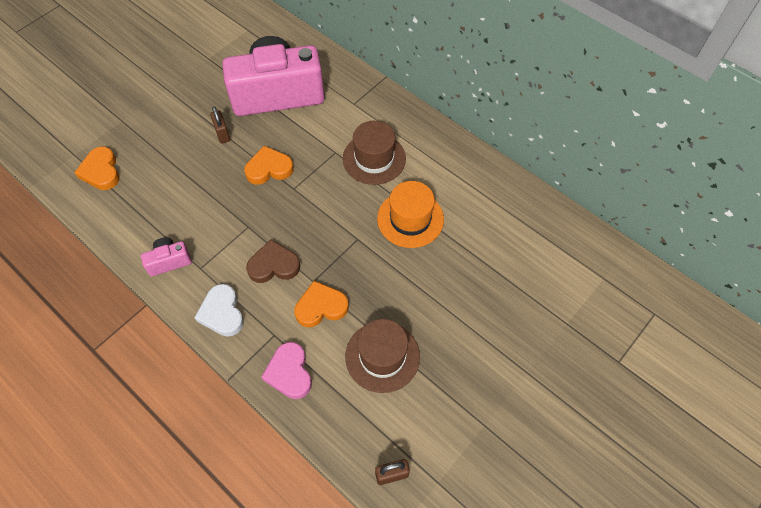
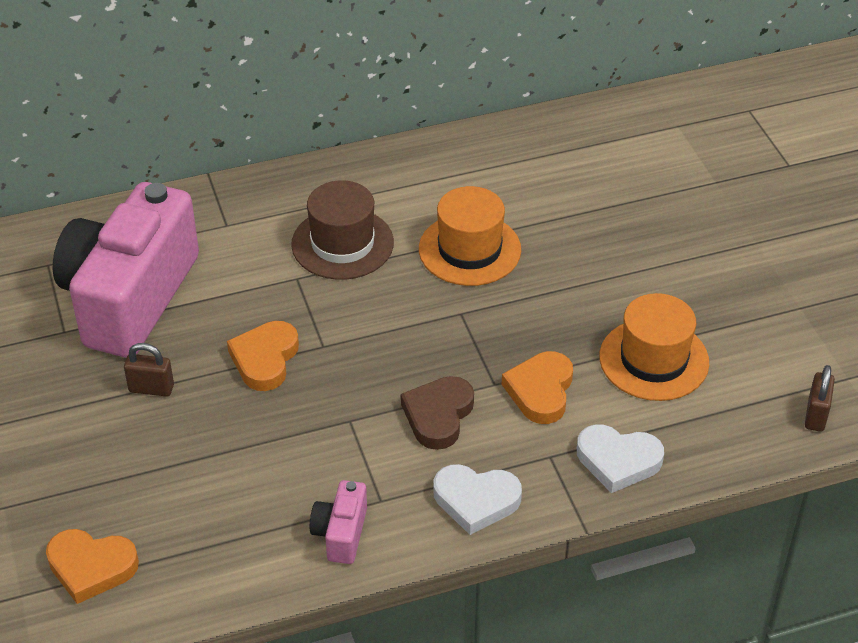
camera: 60 degrees left, 15 degrees down
(289, 372) = (618, 461): pink heart -> white heart
(382, 356) = (654, 359): brown hat -> orange hat

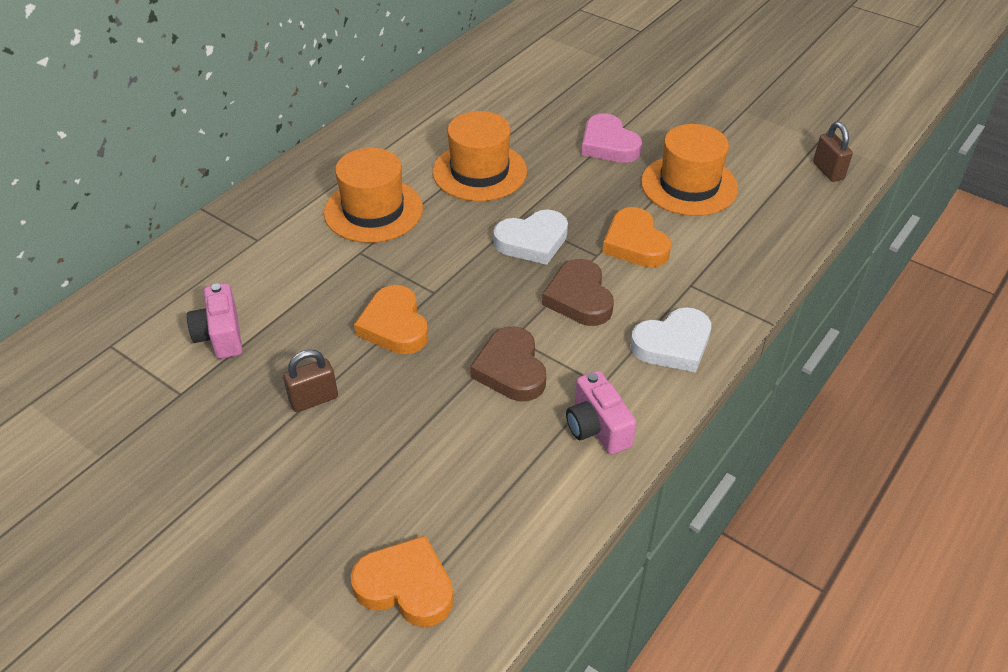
camera: 35 degrees left, 0 degrees up
(91, 567) = (406, 586): orange heart -> orange heart turned 135 degrees counterclockwise
(130, 298) = (221, 335): pink camera -> pink camera, size x0.41
(320, 447) = (511, 369): none -> brown heart
(342, 243) = (373, 210): brown hat -> orange hat
(618, 461) = (740, 263): white heart -> white heart (532, 241)
(619, 279) = (608, 144): none -> pink heart

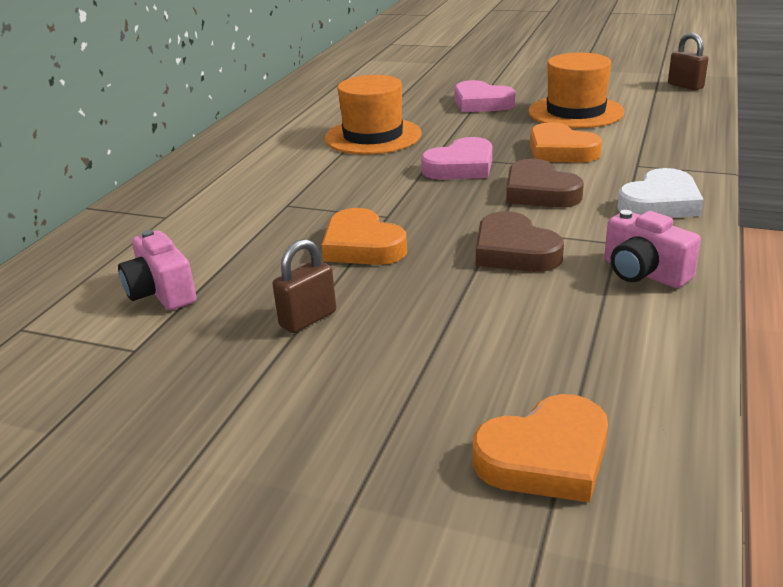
camera: 15 degrees left, 15 degrees down
(373, 210) = (282, 176): orange hat -> none
(406, 586) = (545, 457): orange heart -> orange heart turned 150 degrees clockwise
(532, 241) = (461, 167): white heart -> pink heart

